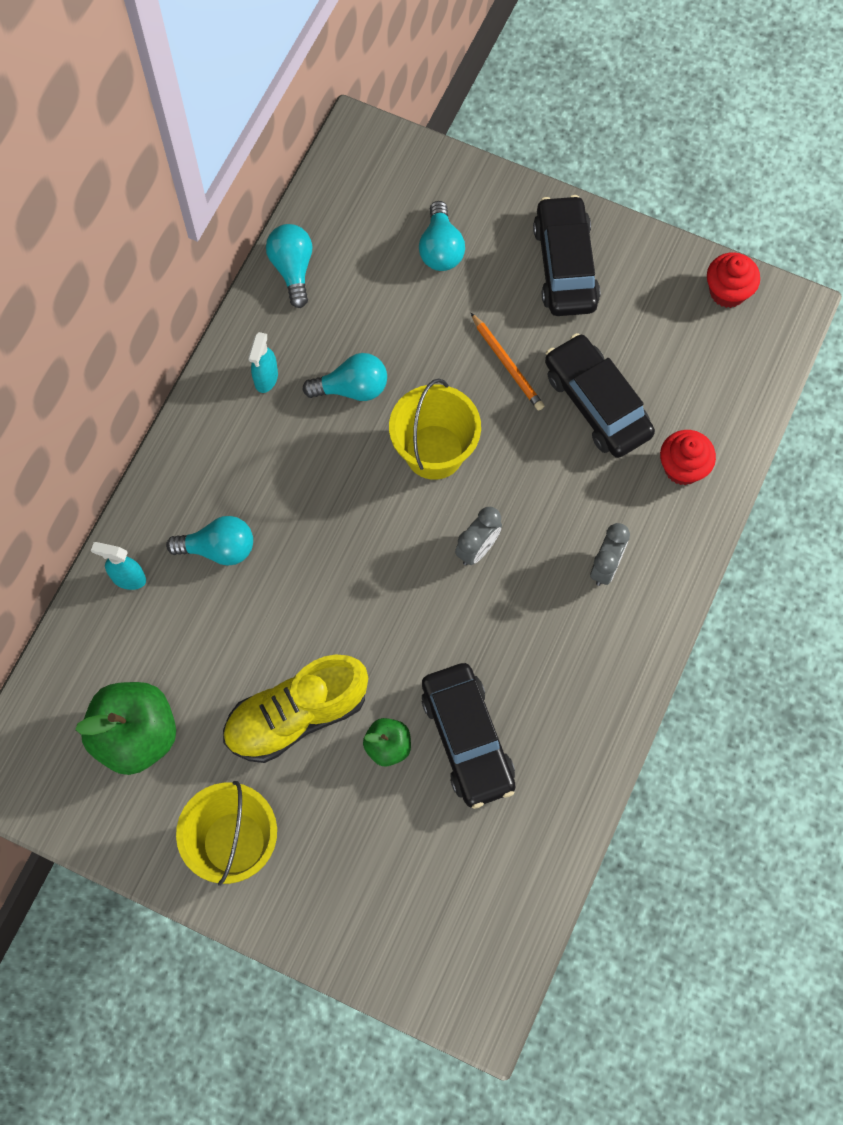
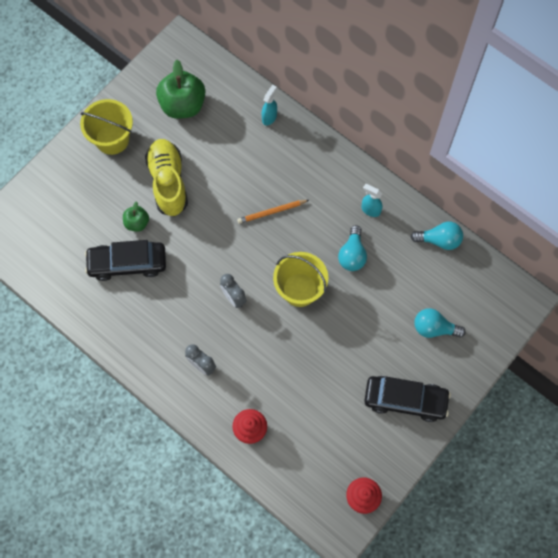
camera: 105 degrees right, 0 degrees up
(219, 548) = (273, 164): turquoise light bulb -> none
(507, 364) = (346, 346): orange pencil -> orange pencil (272, 212)
(597, 403) = (306, 391): black car -> none

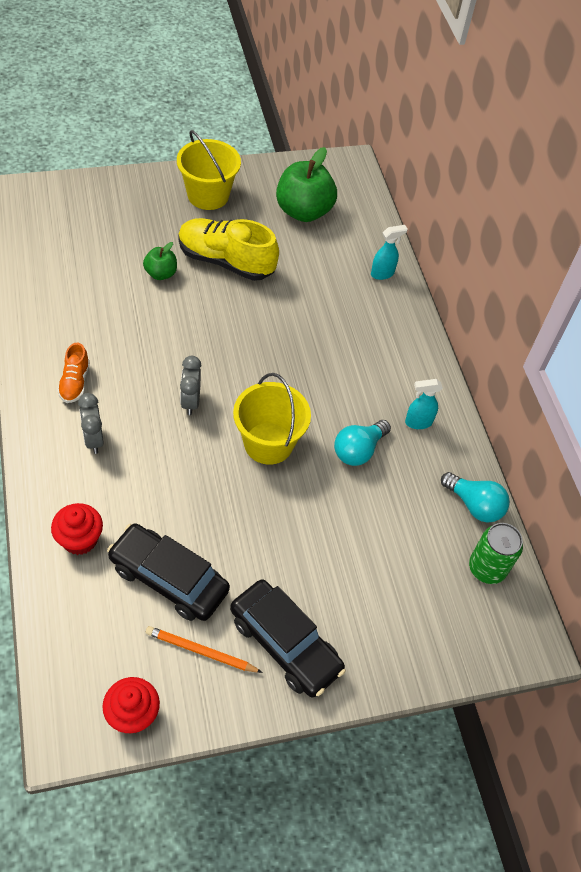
camera: 30 degrees right, 15 degrees down
(127, 263) = (115, 300): black car -> black car (168, 579)
(157, 338) = (75, 382): none -> orange shoe
(168, 182) = (226, 261): yellow shoe -> yellow shoe turned 90 degrees counterclockwise
(272, 212) = (307, 353): orange pencil -> orange pencil (201, 651)
(370, 210) = (418, 422): turquoise spray bottle -> turquoise spray bottle turned 75 degrees counterclockwise
(434, 328) = (389, 591): turquoise light bulb -> none
(473, 274) = (487, 568): none -> green can

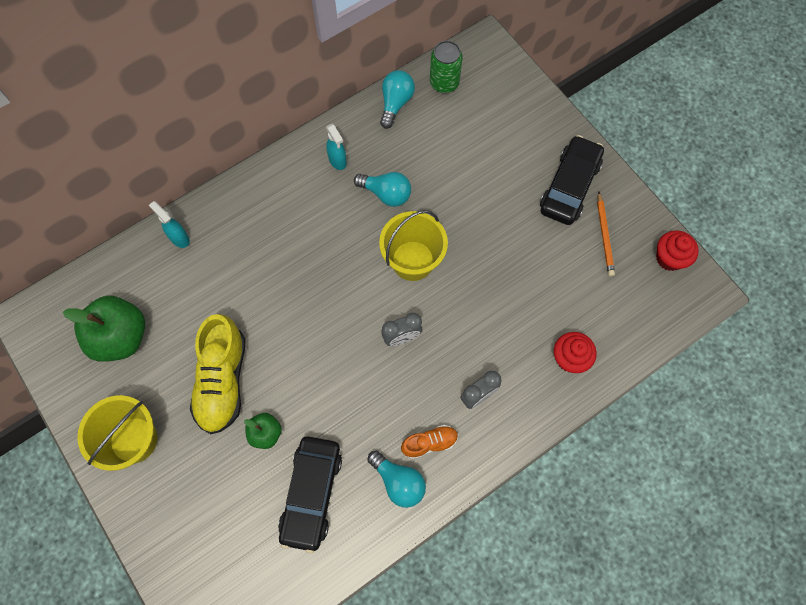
camera: 105 degrees left, 15 degrees up
(56, 347) = (398, 482): none -> turquoise light bulb
(168, 579) = (565, 280): black car -> black car (311, 494)

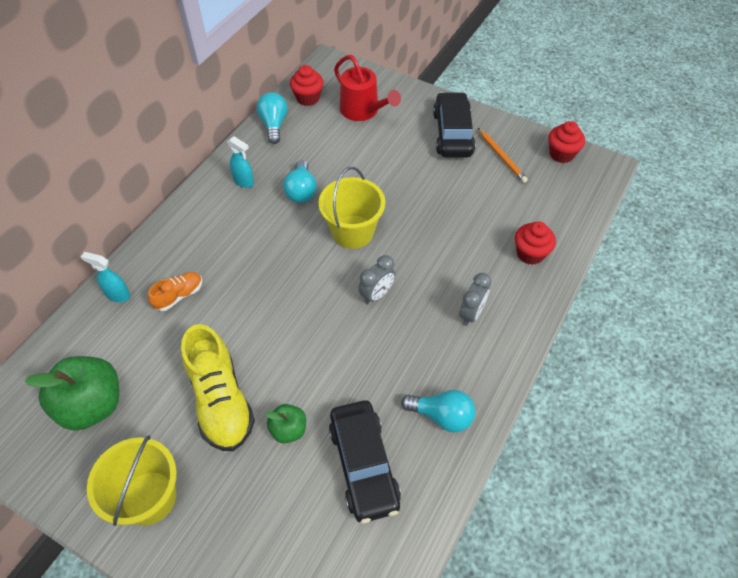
camera: 25 degrees left, 15 degrees down
(386, 194) = (301, 191): turquoise light bulb -> turquoise light bulb turned 90 degrees clockwise
(429, 443) = (451, 370): orange shoe -> orange shoe (179, 296)
(444, 83) = (308, 98): green can -> red cupcake
(492, 121) = (363, 110): none -> red watering can

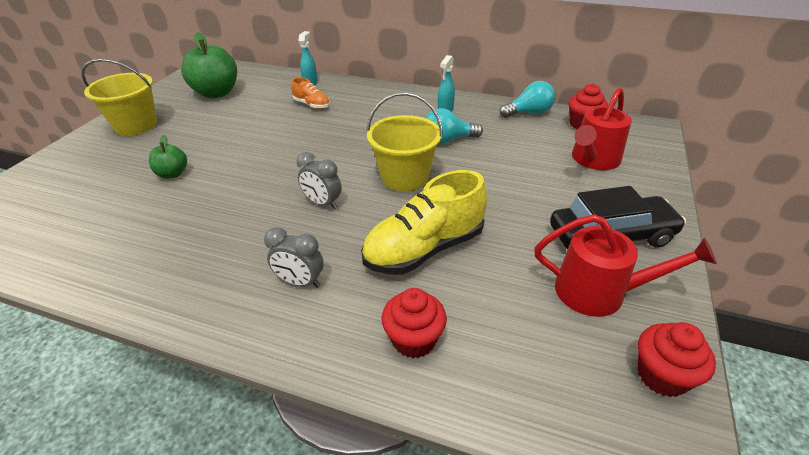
camera: 80 degrees right, 15 degrees down
(221, 400) = (209, 138): yellow shoe -> yellow shoe (424, 249)
(364, 465) = (122, 220): black car -> none
(442, 416) = (160, 269): turquoise light bulb -> none
(501, 157) = (599, 292): orange pencil -> red watering can

